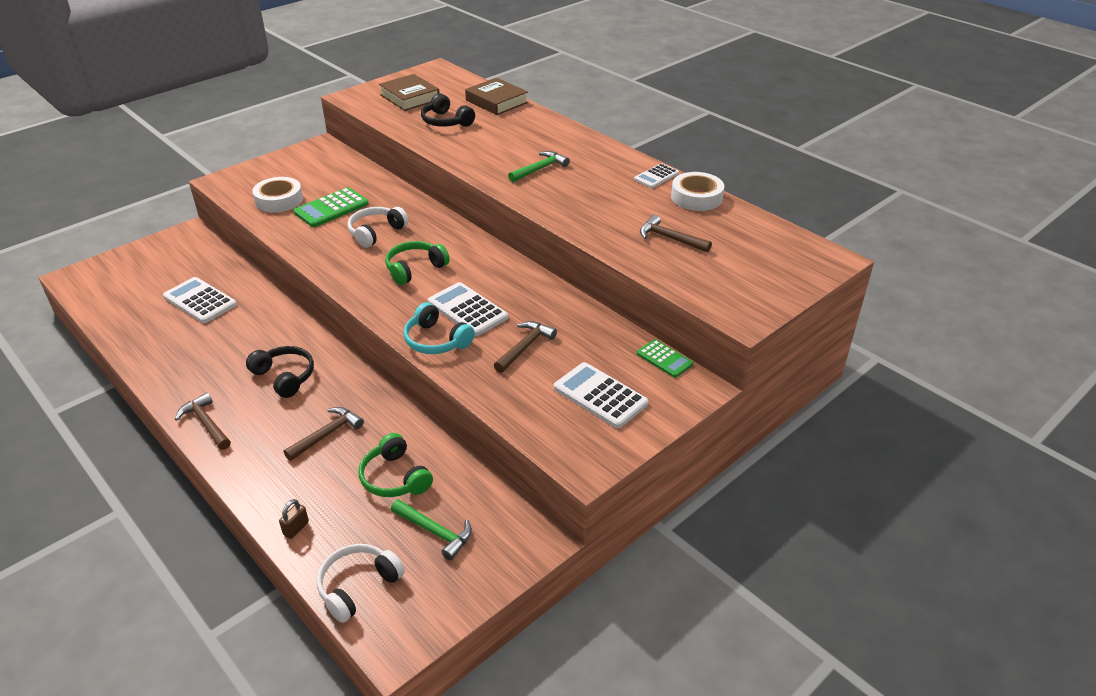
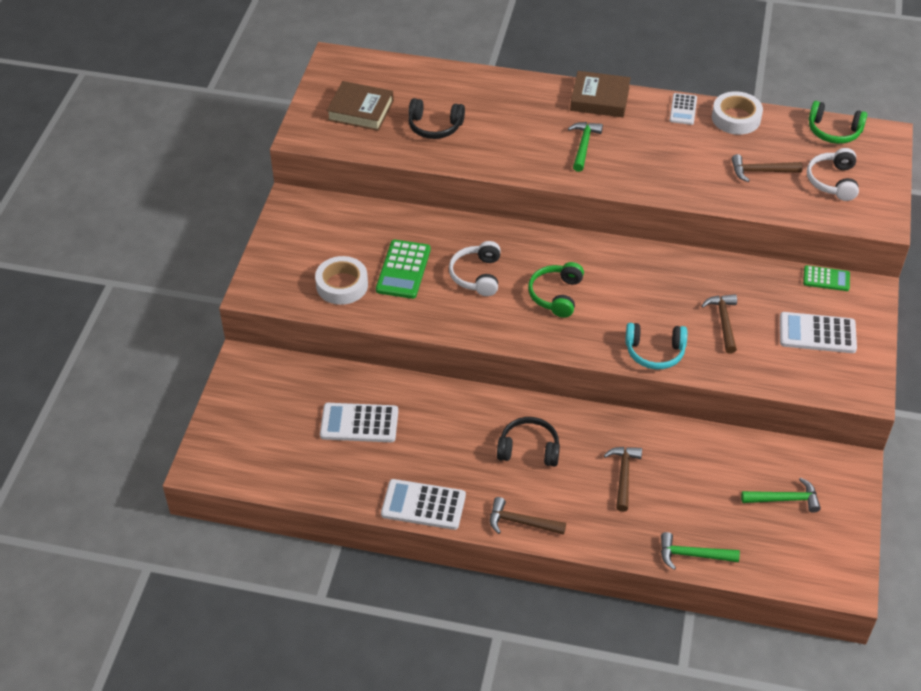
camera: 35 degrees left, 10 degrees up
(296, 528) = (692, 555): brown padlock -> green hammer
(358, 586) = (781, 565): white headphones -> white headphones (832, 181)
(394, 478) = (712, 478): green headphones -> green headphones (833, 131)
(467, 310) = (644, 312): white calculator -> white calculator (423, 505)
(496, 101) = (449, 79): brown book -> brown book (600, 99)

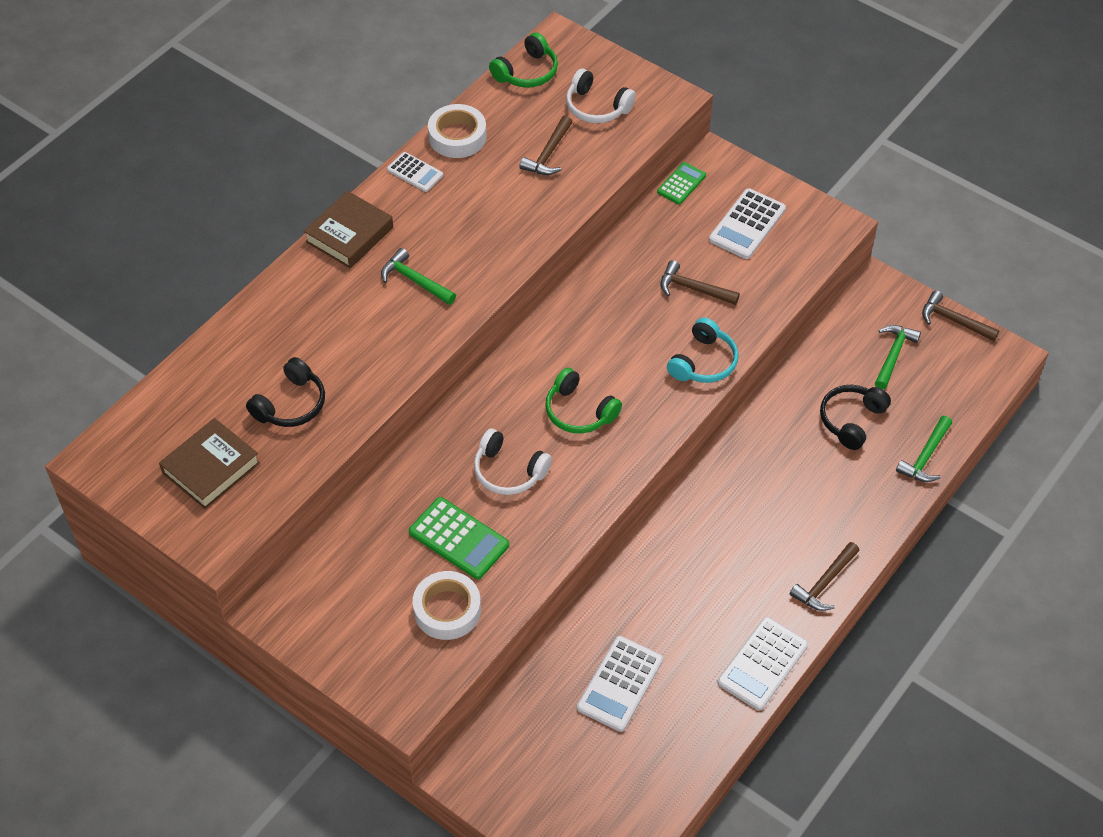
camera: 65 degrees left, 5 degrees up
(529, 449) = (734, 537): black headphones -> black headphones (851, 420)
(623, 475) = (806, 470): brown hammer -> brown hammer (953, 320)

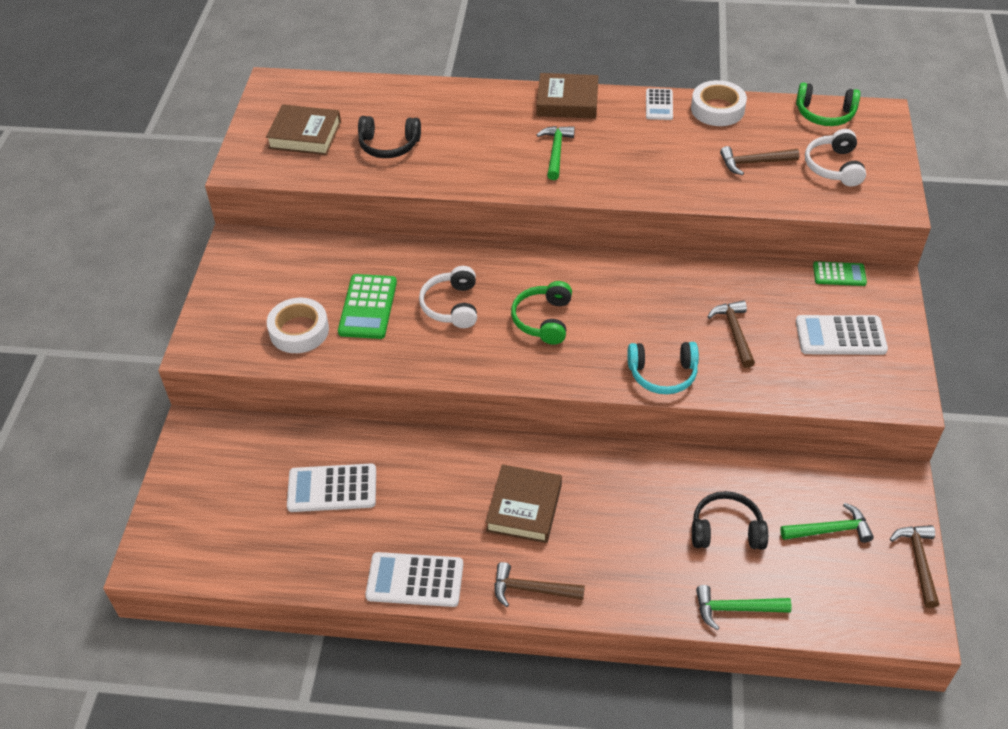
camera: 60 degrees right, 5 degrees down
(739, 546) = (524, 508): none -> brown book

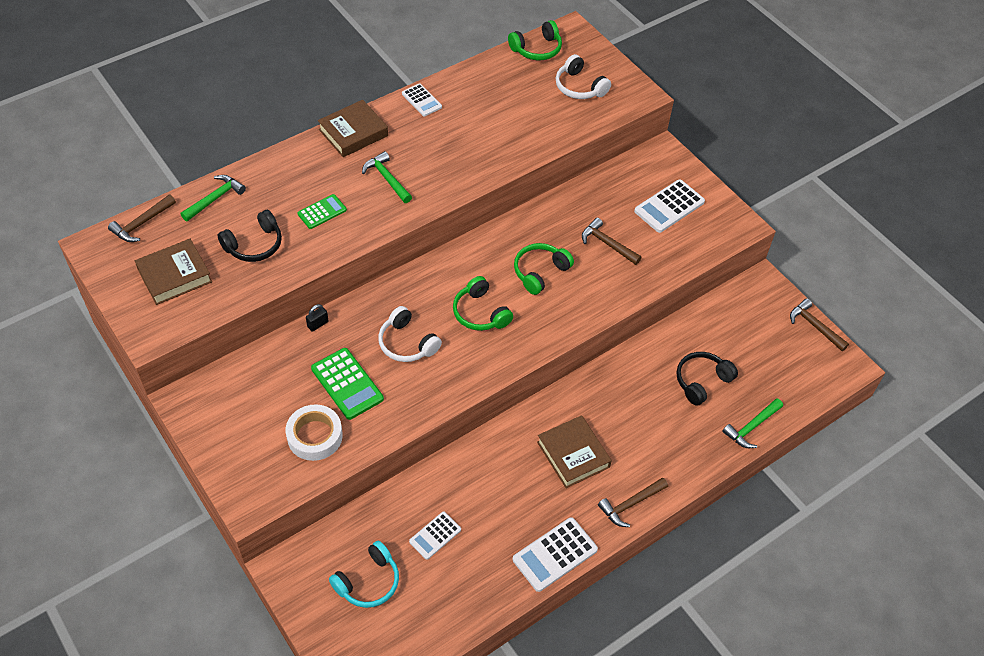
camera: 45 degrees left, 5 degrees up
(332, 489) = (435, 535): white calculator -> white calculator, size x0.62
(395, 247) = (318, 324): none -> black padlock
(638, 318) = (540, 272): none -> green headphones
(662, 374) = (593, 302): turquoise headphones -> turquoise headphones (368, 582)
(717, 109) = (464, 82): white tape -> none
(754, 163) = (528, 112): brown hammer -> brown hammer (142, 223)
(830, 530) = (755, 340): green hammer -> green hammer (215, 199)
(839, 274) = (629, 163): green calculator -> green calculator (322, 212)

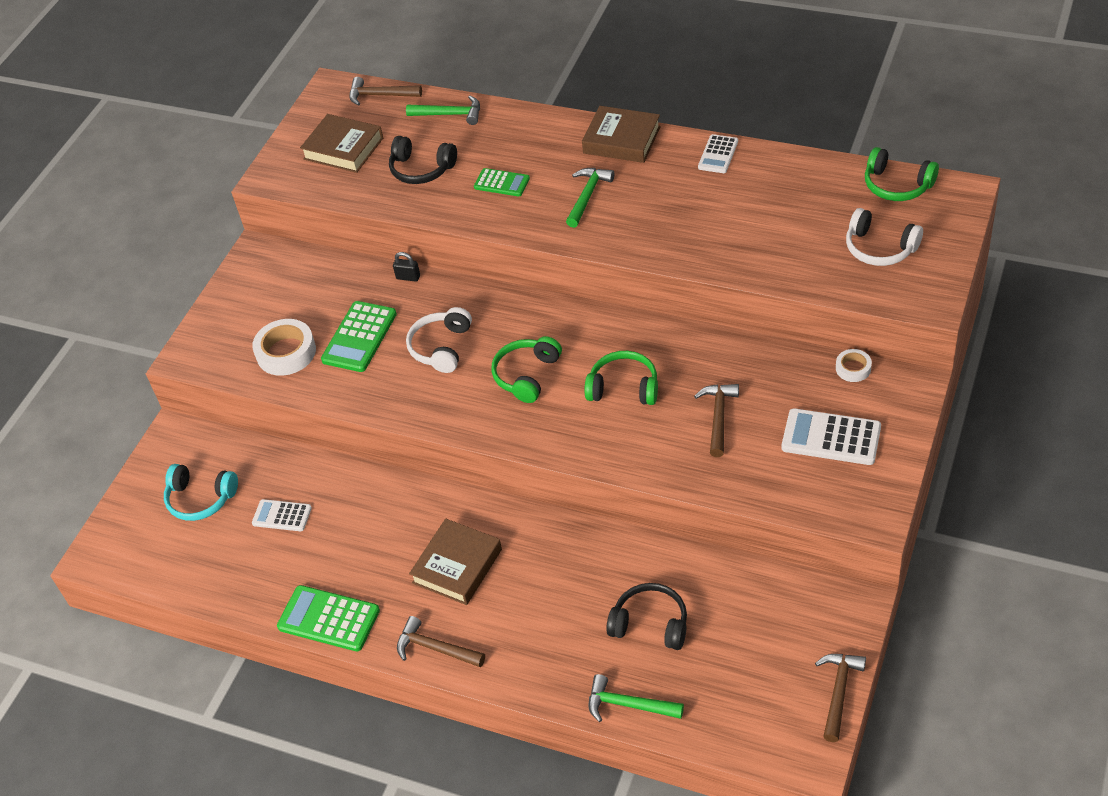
camera: 65 degrees right, 5 degrees down
(555, 555) = (328, 619): white calculator -> green calculator
(579, 87) = (879, 248): white headphones -> white headphones turned 75 degrees counterclockwise
(627, 165) = (853, 368): none -> white tape

